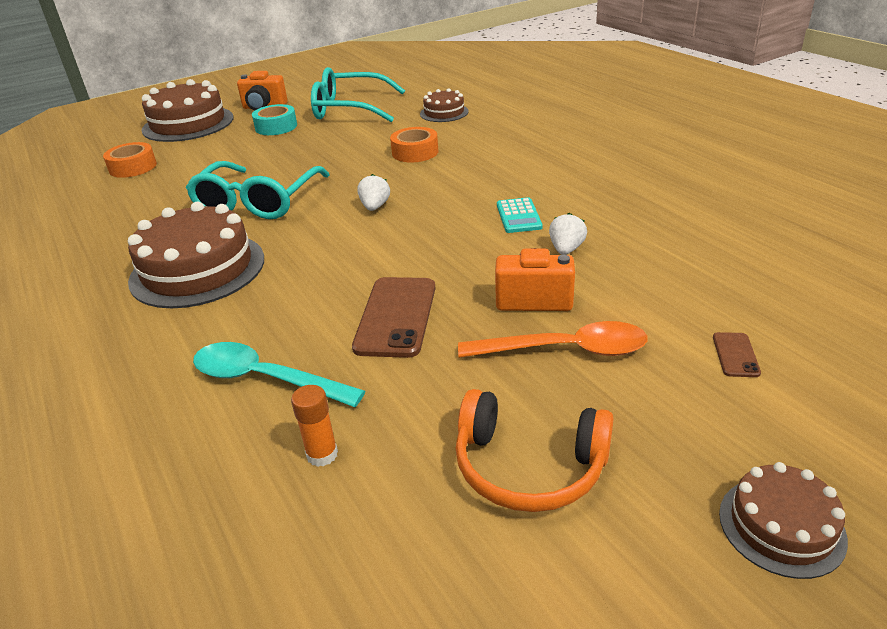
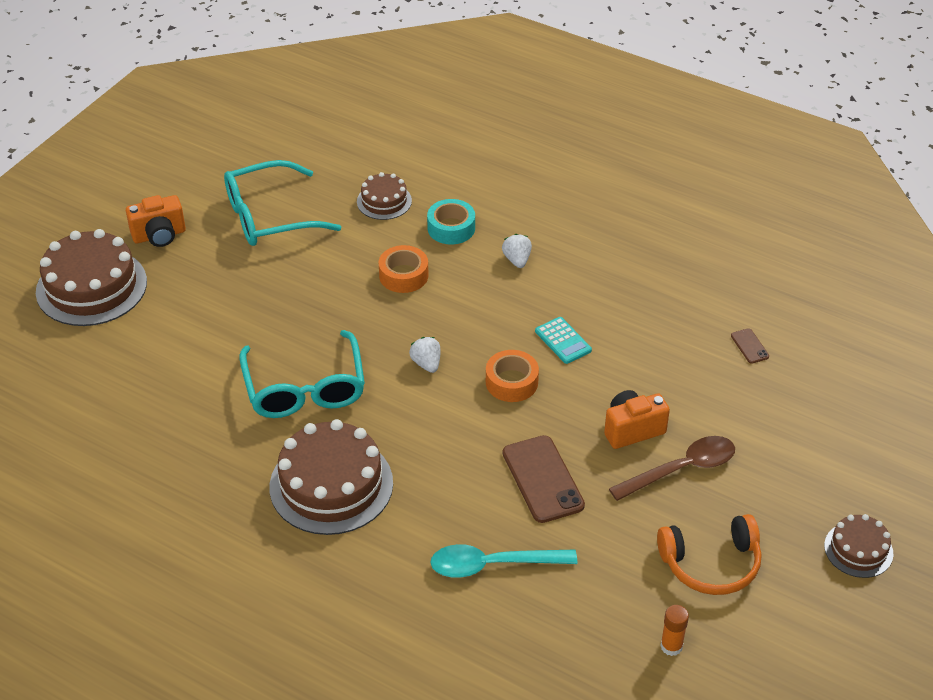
camera: 30 degrees left, 10 degrees up
(133, 167) = (107, 375): orange tape -> orange tape (511, 382)
(276, 127) = (210, 268): turquoise tape -> turquoise tape (451, 228)
(322, 454) = (582, 604): orange glue stick -> orange glue stick (671, 646)
(565, 350) = (681, 469): orange spoon -> brown spoon
(566, 249) = (625, 370): white strawberry -> white strawberry (517, 260)
(735, 355) = (789, 437): brown phone -> brown phone (749, 346)

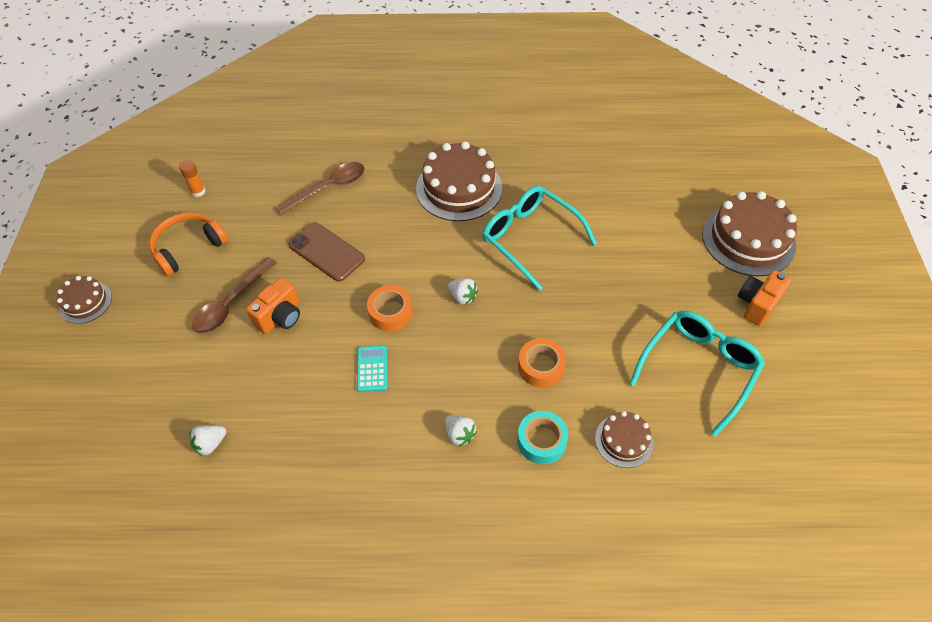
camera: 150 degrees right, 10 degrees up
(492, 565) = (328, 188): turquoise spoon -> brown spoon
(563, 341) = (372, 369): turquoise calculator -> turquoise calculator turned 60 degrees clockwise
(749, 346) = (210, 444): brown phone -> white strawberry

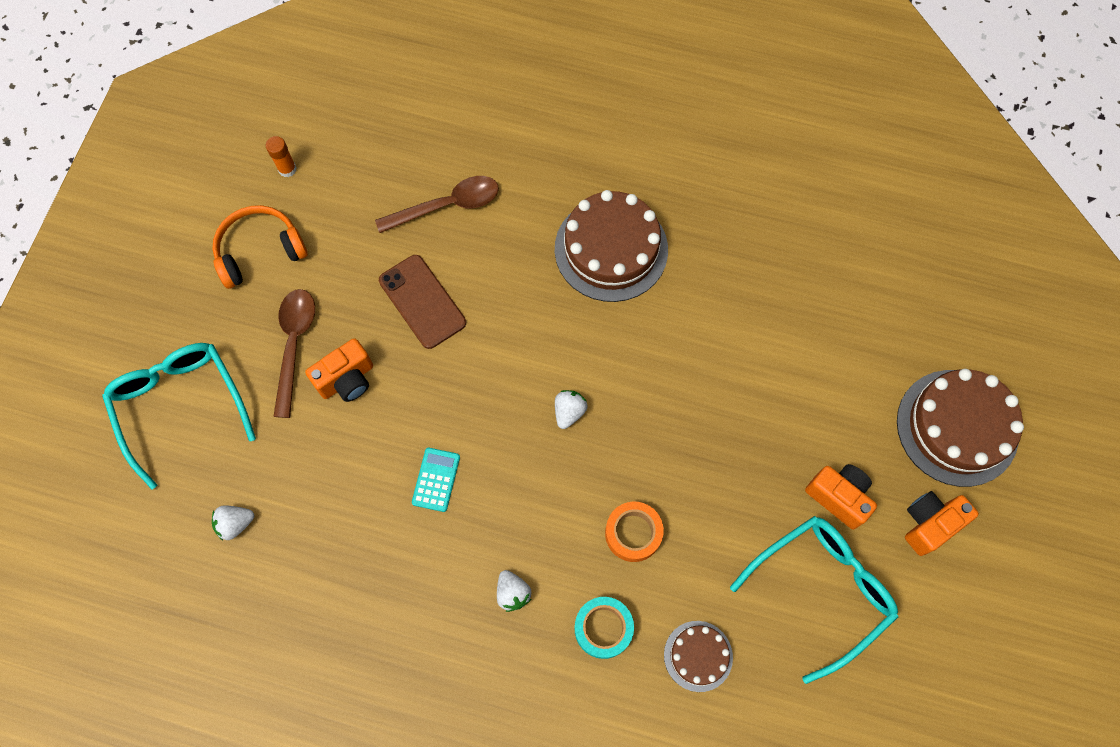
camera: 15 degrees right, 15 degrees up
(85, 302) = (129, 296): brown cake -> none
(231, 303) = (294, 344): brown spoon -> brown spoon turned 135 degrees clockwise
(390, 312) = (477, 409): orange tape -> none
(463, 297) = (569, 412): white strawberry -> white strawberry turned 120 degrees counterclockwise
(530, 238) = (678, 350): turquoise glasses -> turquoise glasses (180, 406)
(684, 303) = (838, 497): none -> orange camera

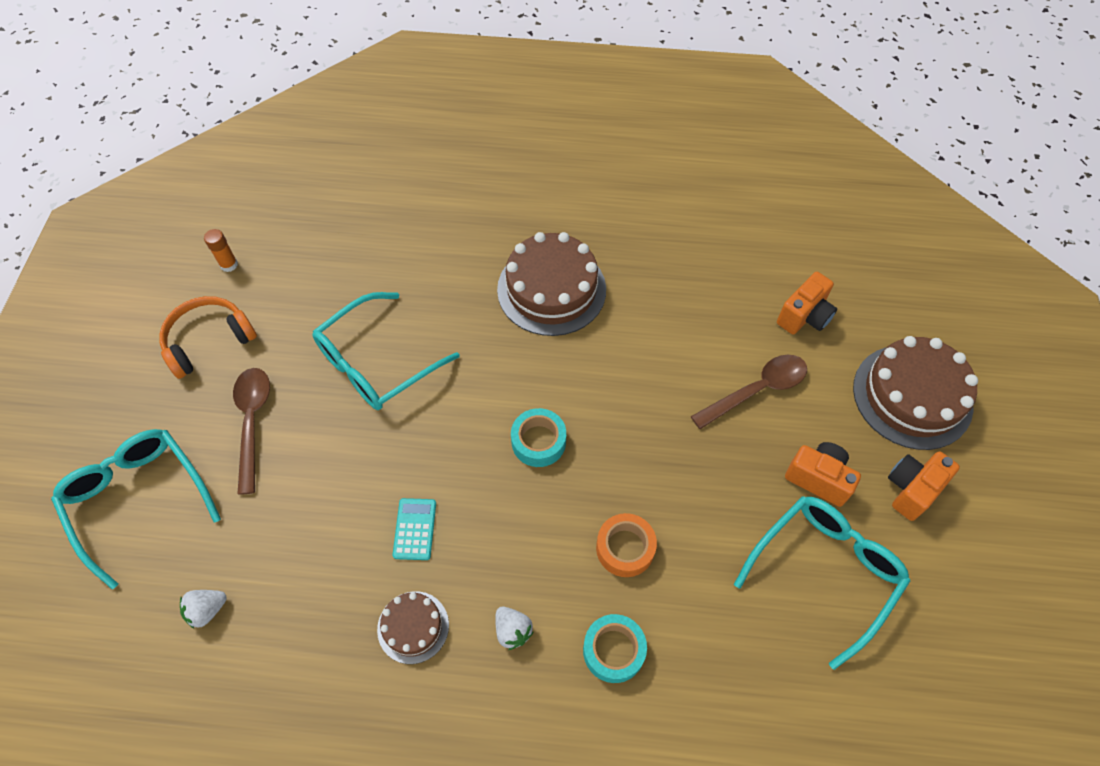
camera: 10 degrees left, 10 degrees down
(347, 379) = (310, 447): orange camera -> orange camera (804, 316)
(422, 301) = (376, 362): brown phone -> turquoise glasses
(447, 205) = (389, 274): brown spoon -> brown spoon (757, 390)
(569, 412) = (538, 442): white strawberry -> turquoise tape
(698, 656) = (717, 661): brown cake -> brown cake (413, 627)

